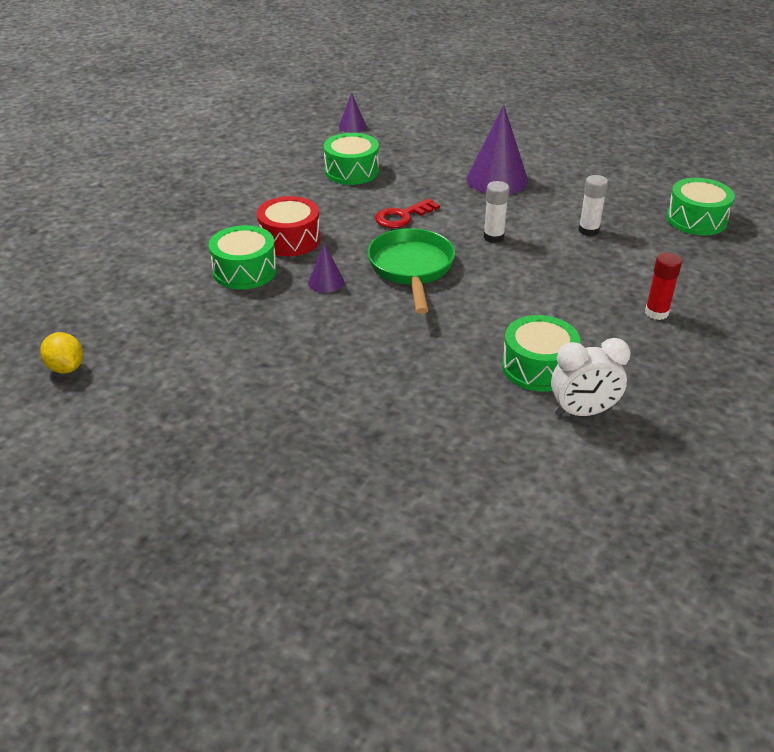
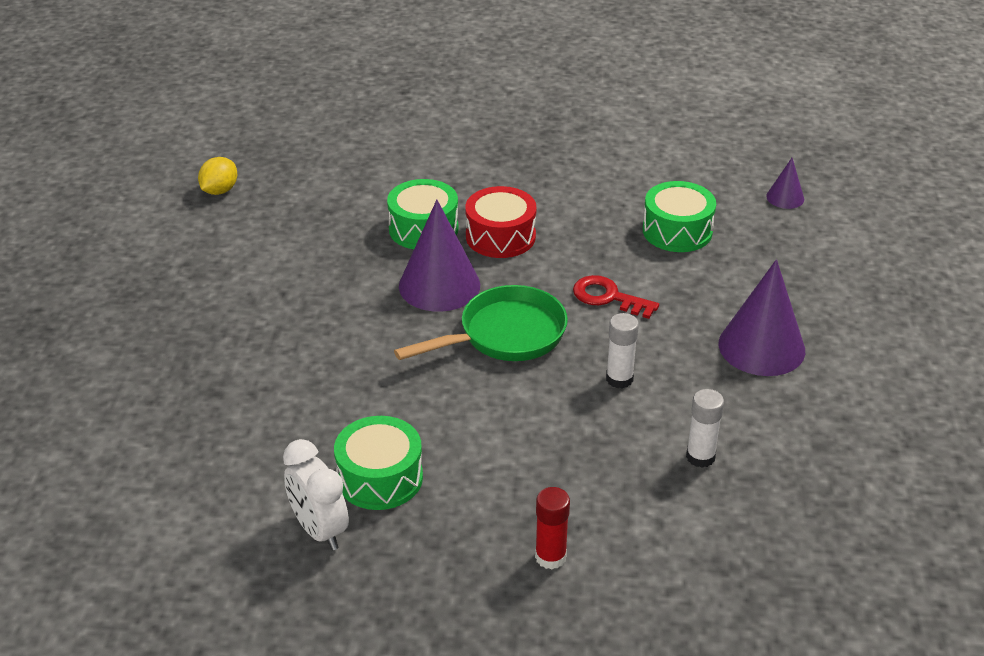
camera: 65 degrees right, 0 degrees up
(326, 282) = (439, 285): purple cone -> purple cone, size x2.00
(696, 219) = (819, 559): green drum -> none

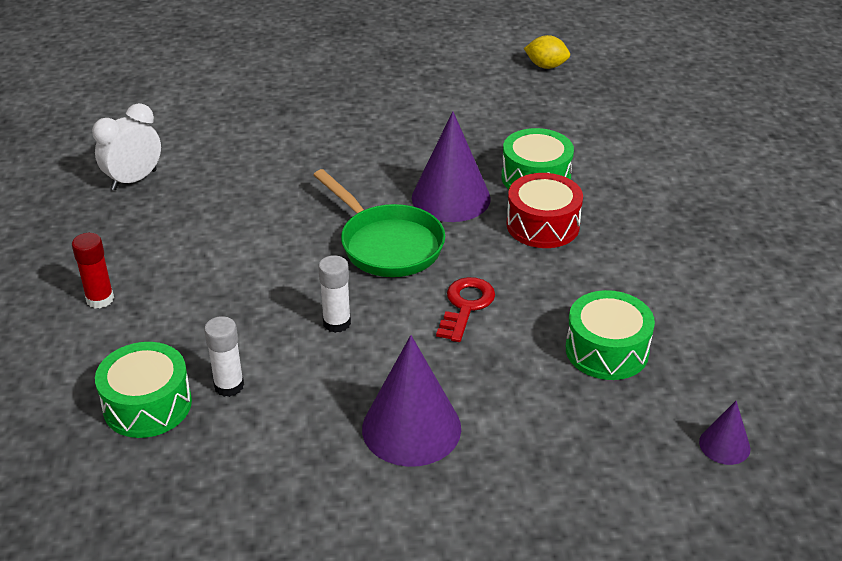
camera: 80 degrees right, 0 degrees up
(380, 478) = (191, 200): green drum -> green drum (147, 405)

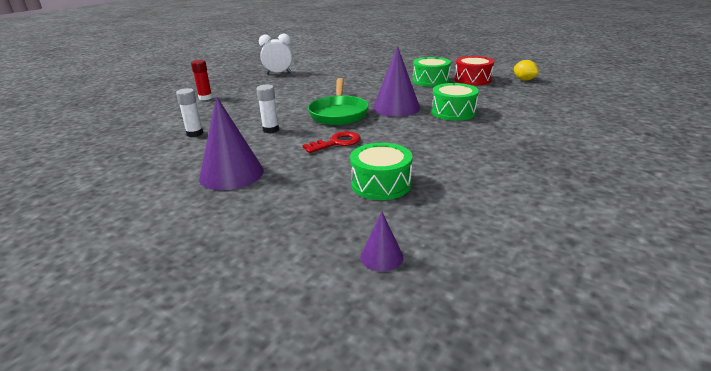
camera: 40 degrees right, 10 degrees down
(147, 405) = (159, 129): green drum -> green drum (430, 80)
(543, 225) = (428, 128): red drum -> red drum (473, 79)

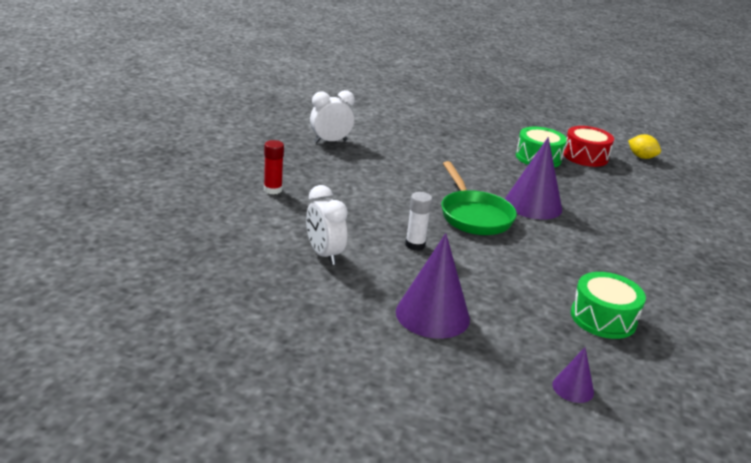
camera: 20 degrees left, 0 degrees up
(195, 133) = (324, 255): white glue stick -> white clock
(336, 143) = (510, 263): red key -> none
(381, 257) = (669, 403): purple cone -> purple cone (573, 388)
(453, 112) = (601, 211): green drum -> none

